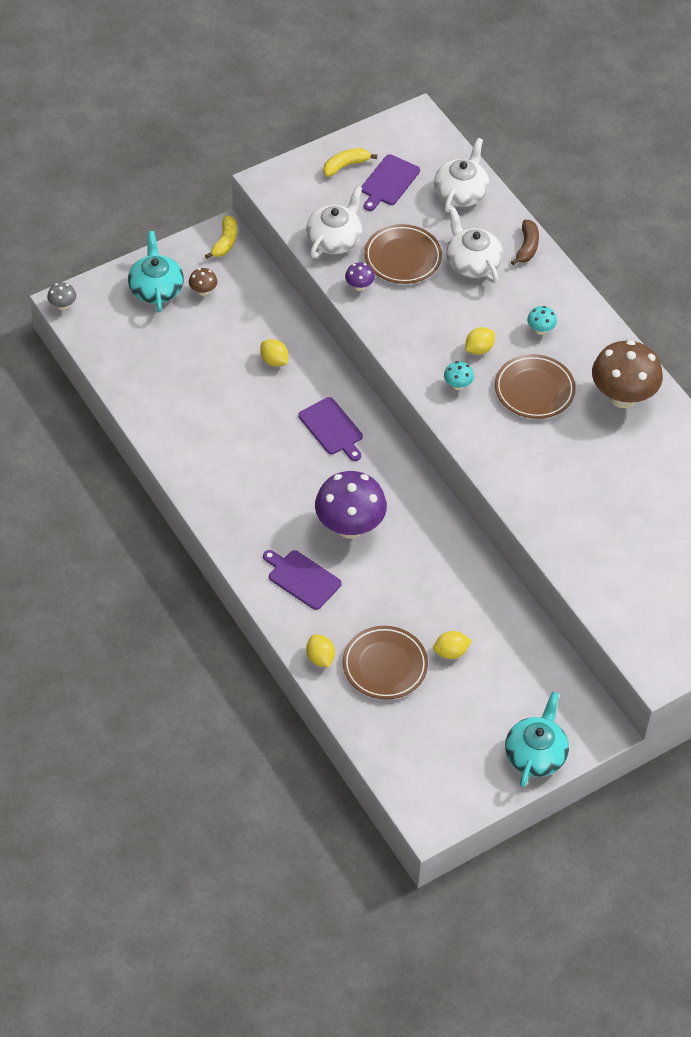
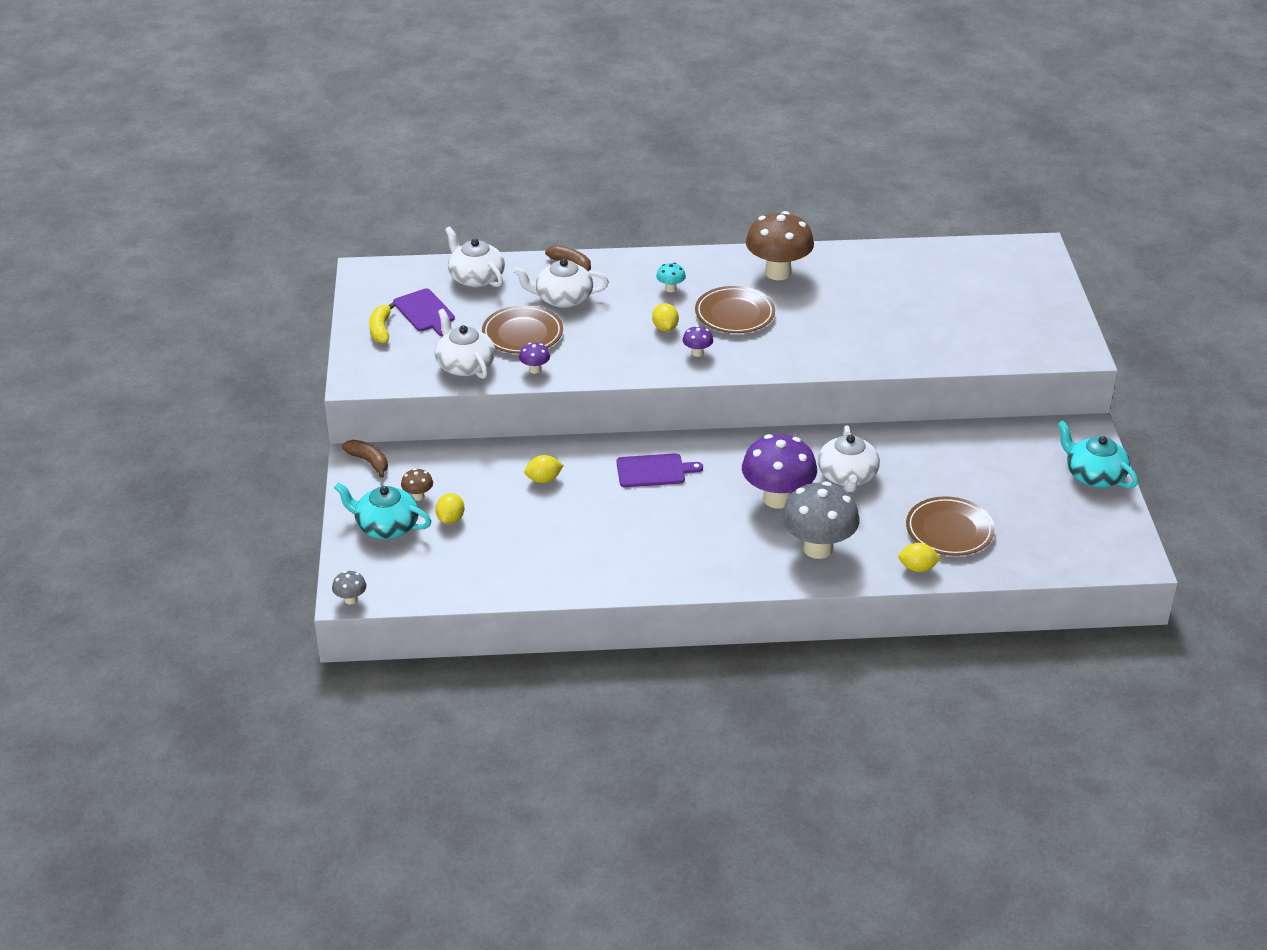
camera: 60 degrees left, 15 degrees down
(225, 242) = (369, 462): yellow banana -> brown banana
(302, 578) = (818, 548): purple cutting board -> grey mushroom
(412, 566) = (847, 476): none -> white teapot
(451, 652) = (957, 486): yellow lemon -> yellow lemon (450, 519)
(457, 385) = (697, 353): turquoise mushroom -> purple mushroom

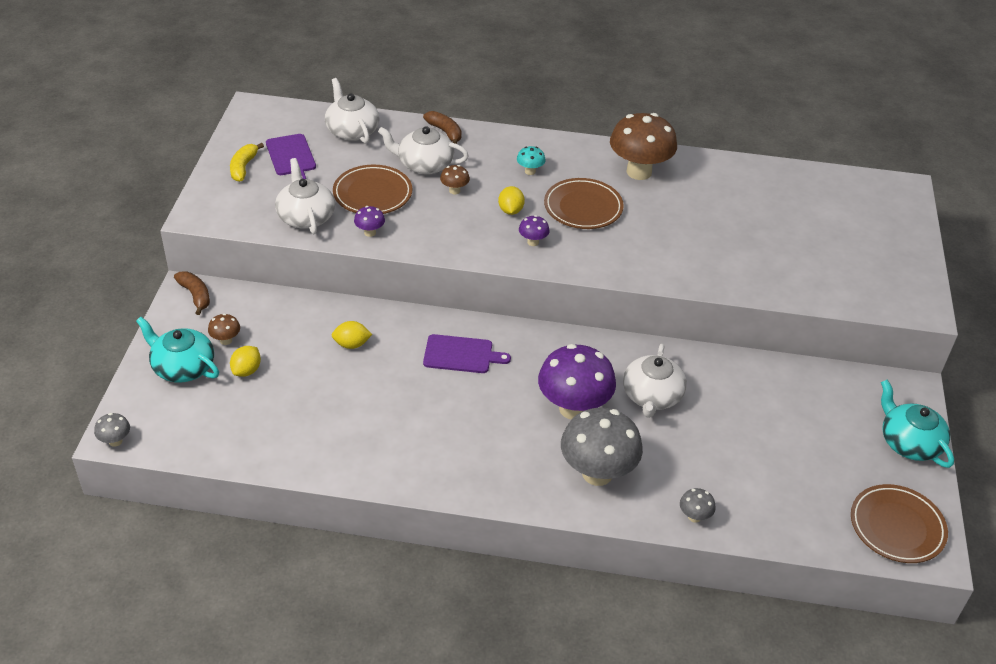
camera: 10 degrees right, 5 degrees up
(602, 318) = (454, 190): none -> brown mushroom
(917, 568) = (694, 516): yellow lemon -> grey mushroom
(949, 530) = (740, 478): brown plate -> brown plate (897, 527)

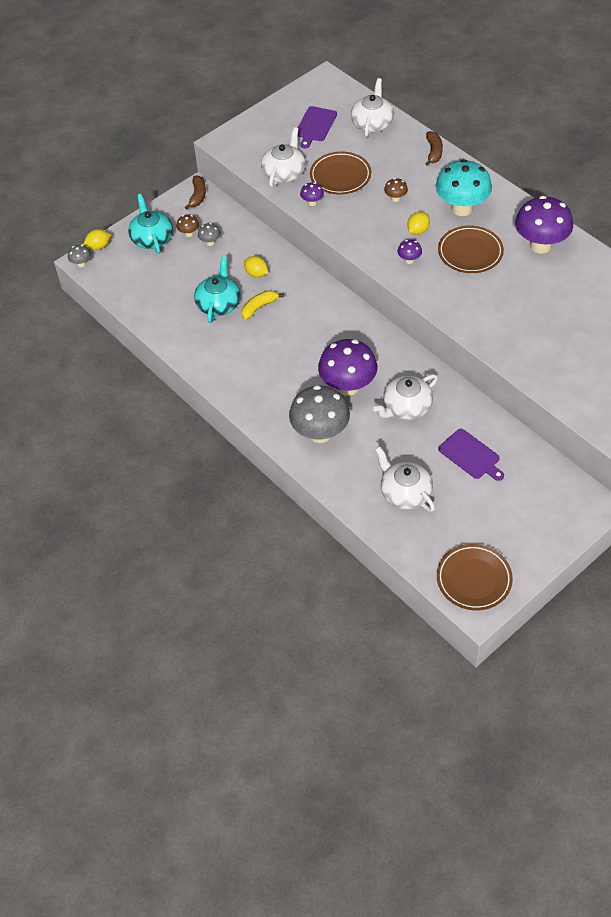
camera: 45 degrees right, 10 degrees up
(243, 167) = (279, 120): yellow banana -> yellow banana (259, 307)
(246, 370) = (183, 259): yellow lemon -> yellow lemon (99, 246)
(424, 164) = (395, 170): white teapot -> white teapot (405, 492)
(461, 354) = (314, 315): purple cutting board -> purple cutting board (471, 455)
(530, 171) = (462, 208): turquoise mushroom -> turquoise mushroom, size x2.32
(639, 172) = (540, 245): brown mushroom -> purple mushroom
(694, 516) = (351, 493): grey mushroom -> grey mushroom (210, 242)
(909, 442) = (548, 536): turquoise teapot -> turquoise teapot (219, 304)

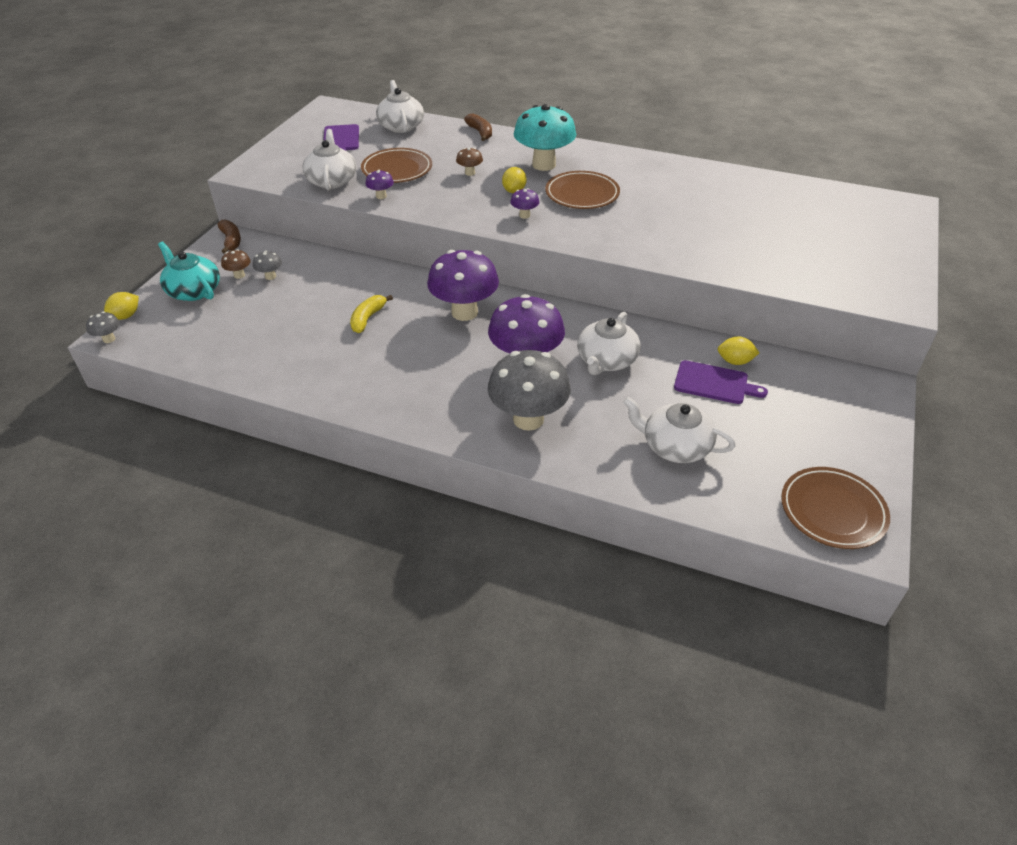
camera: 30 degrees left, 10 degrees down
(219, 304) = (315, 329): turquoise teapot -> none
(256, 274) = (344, 289): yellow lemon -> yellow lemon (735, 361)
(540, 245) = (645, 173): purple mushroom -> purple mushroom (464, 312)

